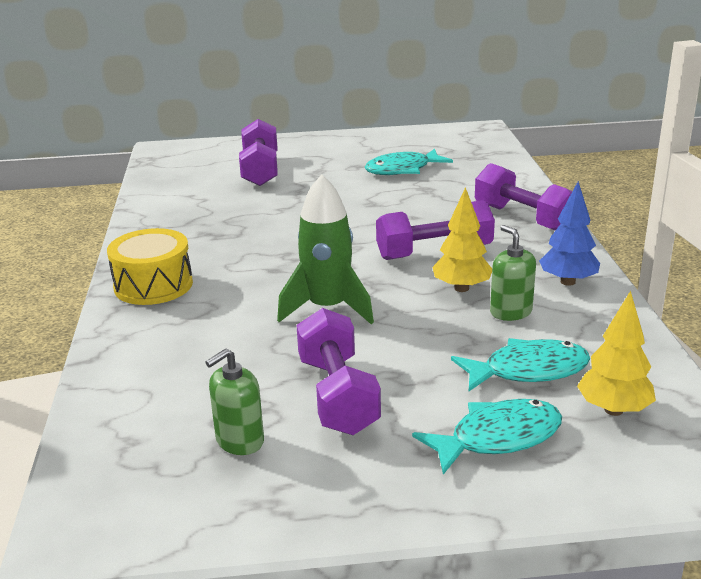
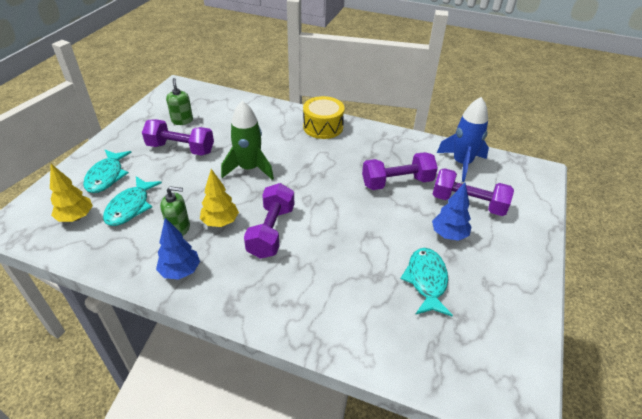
camera: 115 degrees right, 15 degrees up
(180, 183) = (461, 163): none -> blue rocket
(325, 171) = (448, 235): none -> blue tree
(524, 218) = (280, 304): purple dumbbell -> purple dumbbell (397, 182)

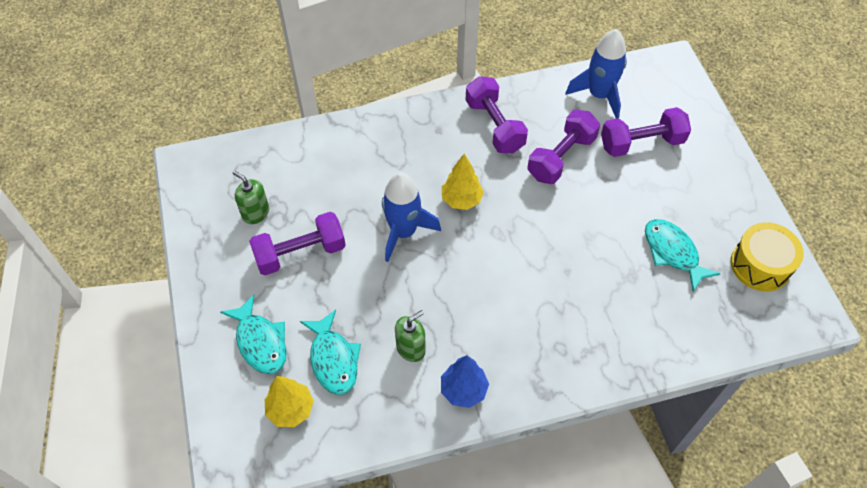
camera: 35 degrees left, 15 degrees up
(220, 222) = (443, 314): yellow tree -> yellow tree (461, 200)
(249, 169) = (403, 232): green rocket -> blue rocket
(271, 231) = (501, 291): purple dumbbell -> purple dumbbell (494, 126)
(323, 127) = (424, 126): yellow drum -> yellow drum (760, 265)
(448, 235) = (653, 191): blue tree -> none

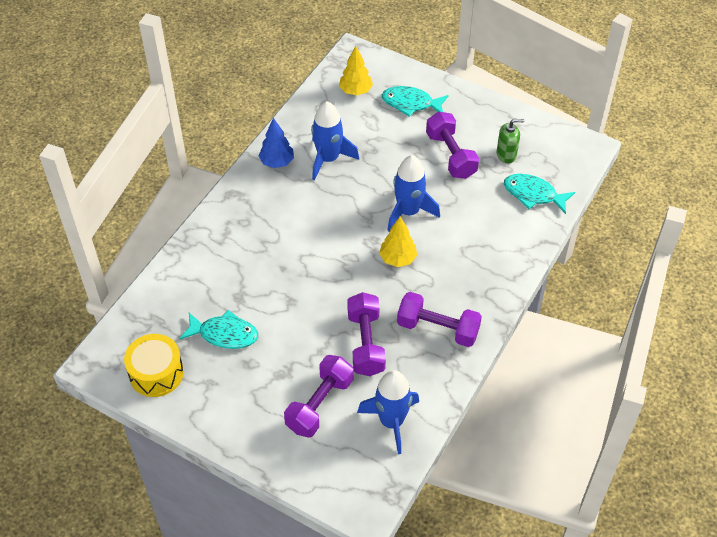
camera: 135 degrees right, 5 degrees down
(300, 253) = (450, 155): purple dumbbell -> purple dumbbell turned 45 degrees counterclockwise
(333, 359) = (363, 124): turquoise fish -> turquoise fish (533, 194)
(411, 348) = (328, 159): green soap dispenser -> blue rocket

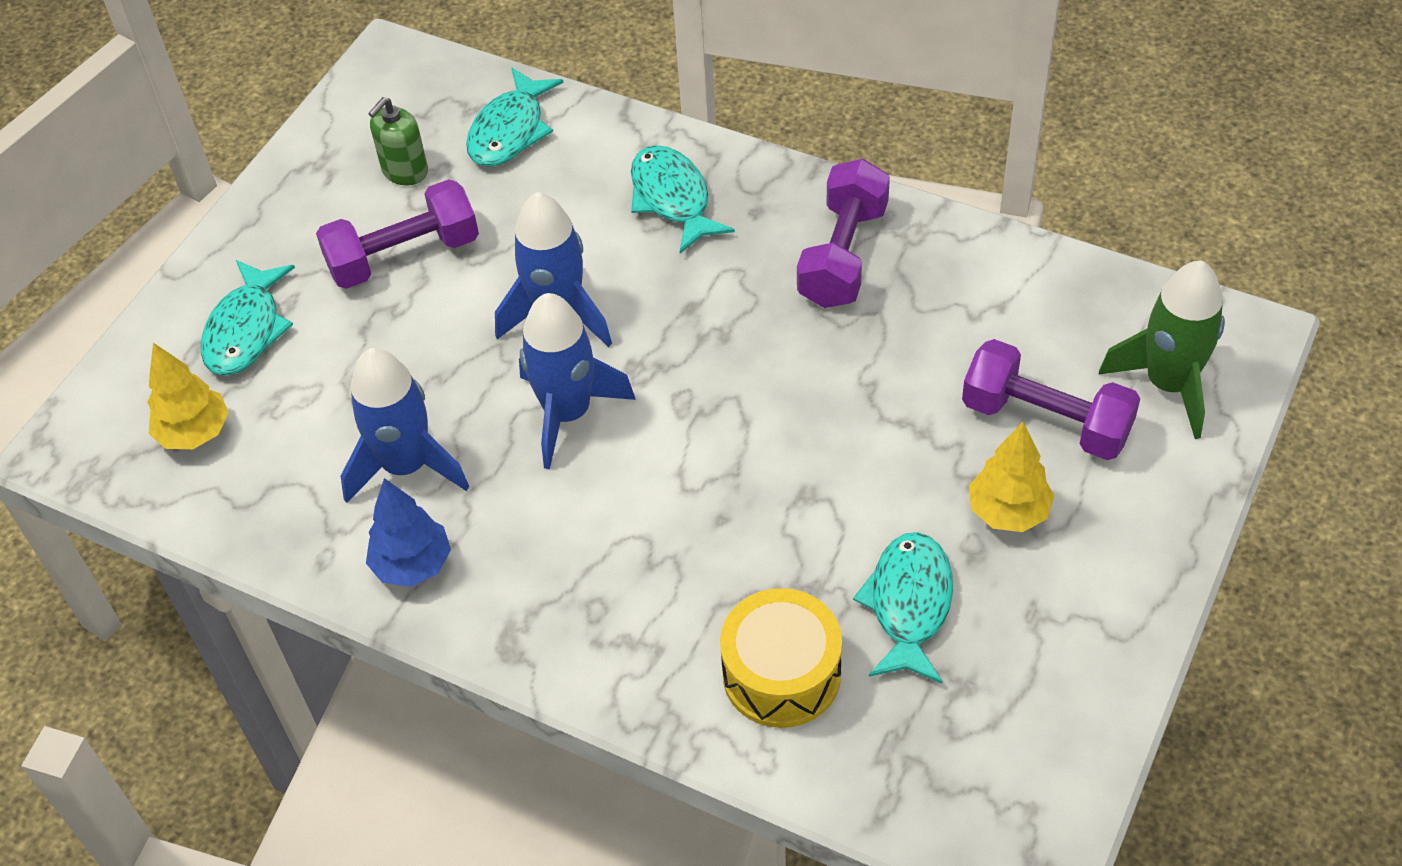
camera: 90 degrees left, 0 degrees up
(156, 373) = (1031, 722): yellow drum -> yellow drum (781, 674)
(335, 465) = (1168, 384): none -> green rocket
(365, 343) = (893, 360): purple dumbbell -> none
(391, 422) = (1058, 310): blue rocket -> blue rocket (568, 413)
(398, 259) = (682, 325): yellow tree -> yellow tree (1008, 512)
(482, 259) = (672, 199): none -> turquoise fish
(506, 154) = (405, 171): green soap dispenser -> green soap dispenser turned 135 degrees counterclockwise

